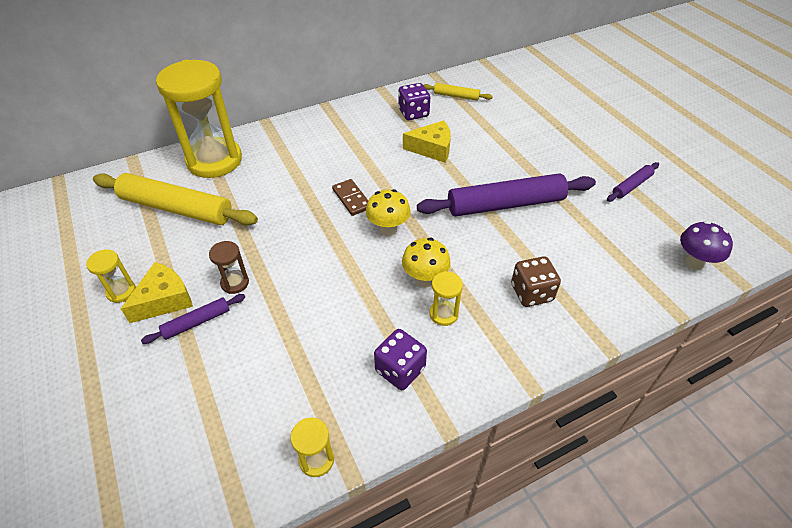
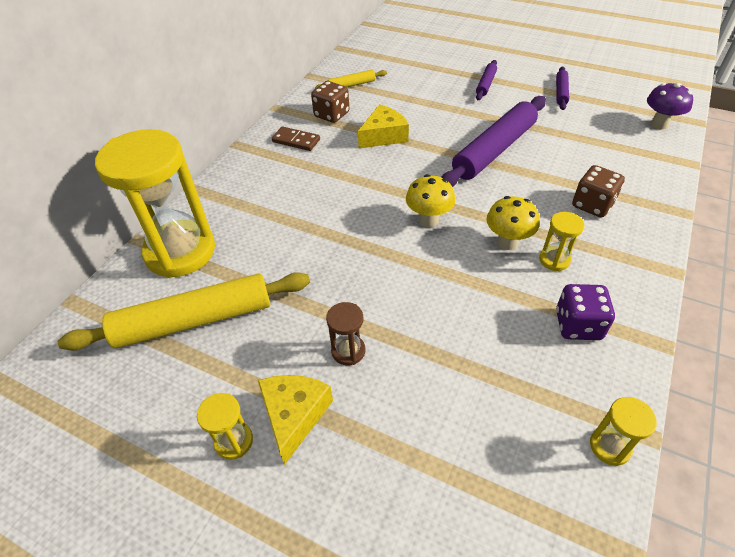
camera: 35 degrees left, 0 degrees up
(196, 322) = (356, 412): purple rolling pin -> purple rolling pin (486, 84)
(352, 199) = (365, 212): brown domino -> brown domino (296, 140)
(413, 113) = (331, 115): purple dice -> brown dice

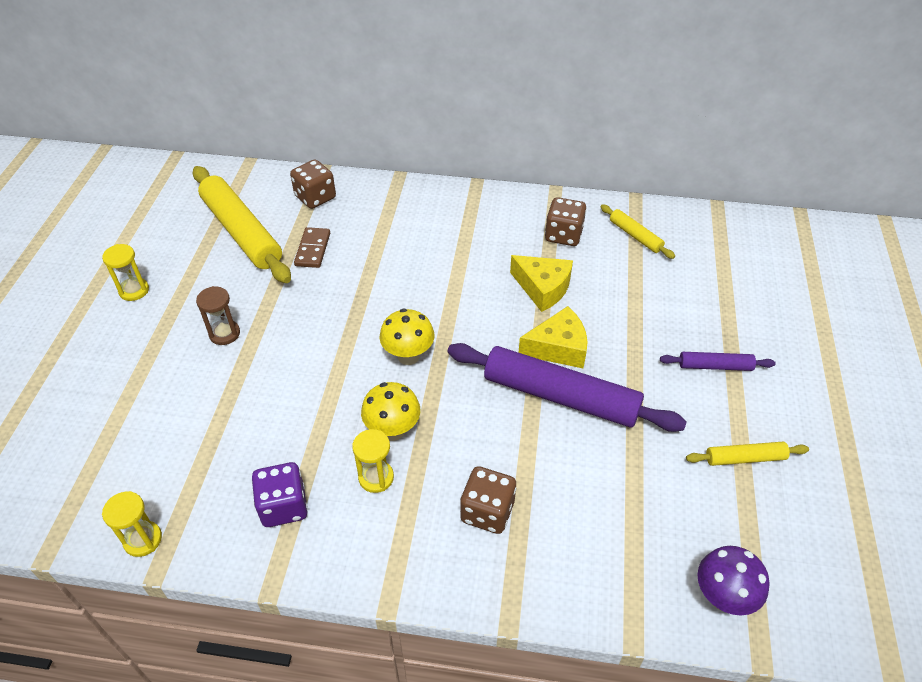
camera: 70 degrees right, 0 degrees up
(180, 252) = (315, 197): yellow hourglass -> brown dice
(294, 415) = (158, 317): yellow cheese -> yellow cheese (558, 348)
(296, 140) = (502, 221): brown domino -> brown domino (313, 249)
(561, 92) = (744, 458): purple rolling pin -> yellow rolling pin

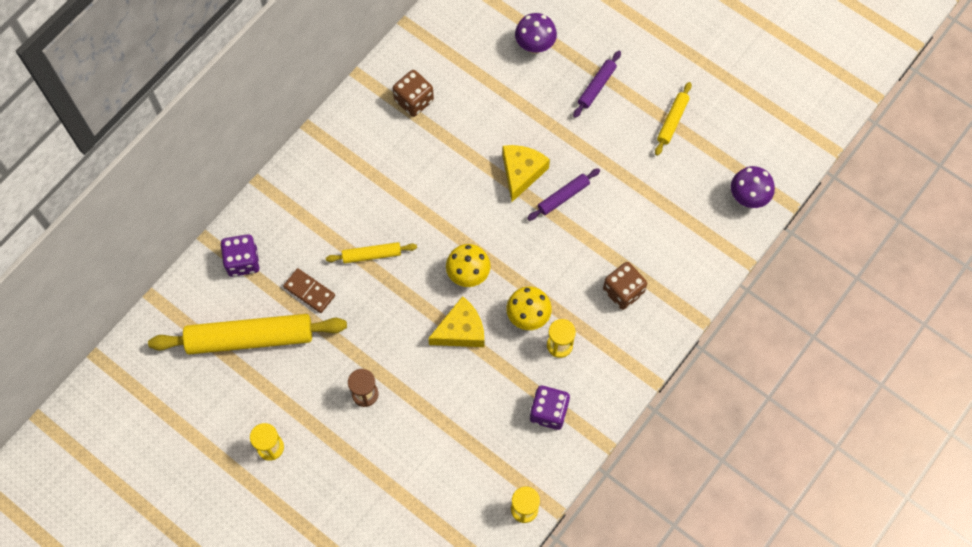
camera: 60 degrees left, 20 degrees up
(315, 197) = (243, 261): brown dice -> purple dice
(543, 288) = (459, 149): yellow cheese -> yellow cheese (461, 330)
(561, 396) = (563, 196): purple rolling pin -> purple rolling pin, size x0.48
(635, 236) = (447, 52): yellow rolling pin -> yellow rolling pin (372, 255)
(707, 295) = (535, 46): none -> purple mushroom

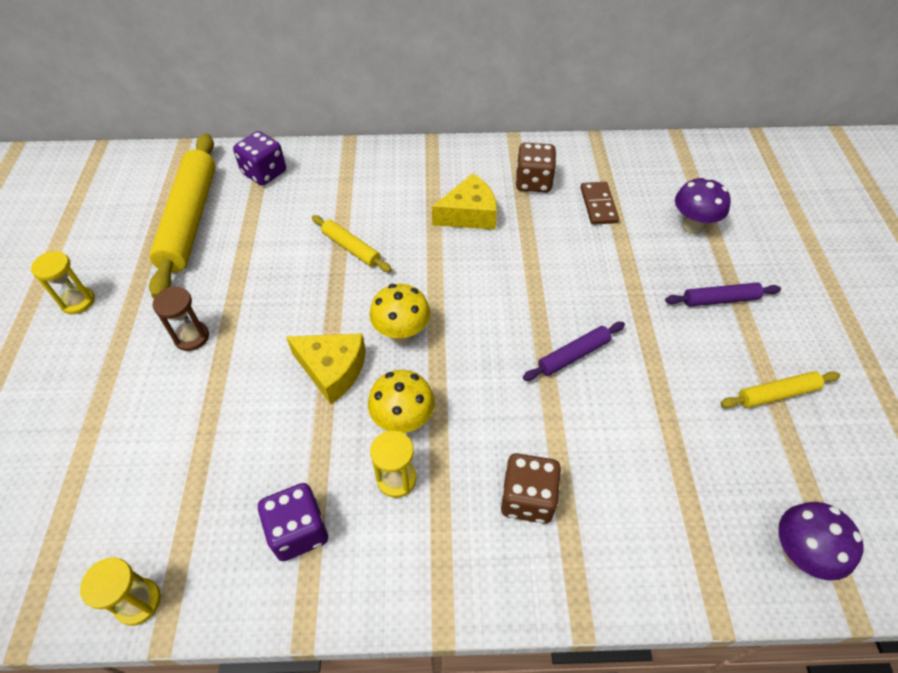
camera: 50 degrees right, 15 degrees down
(250, 338) = (190, 220): yellow rolling pin -> yellow rolling pin turned 45 degrees clockwise
(309, 291) = (273, 229): brown domino -> brown domino (598, 205)
(521, 173) = (558, 302): yellow cheese -> yellow cheese (469, 214)
(563, 196) = (573, 355): purple rolling pin -> purple rolling pin turned 45 degrees counterclockwise

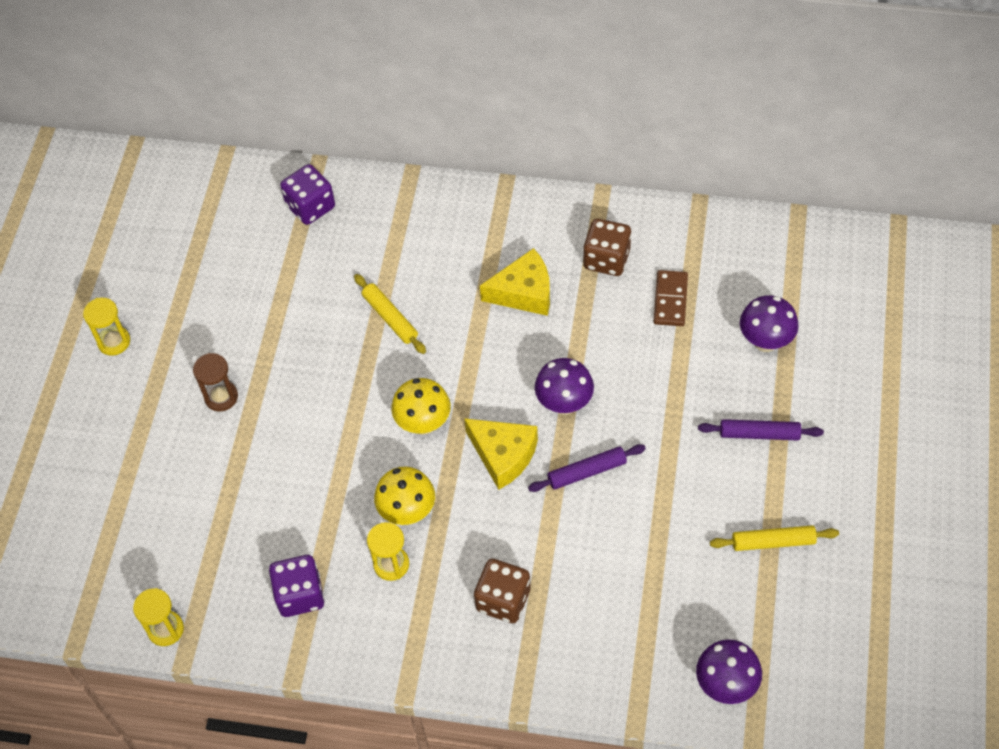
camera: 15 degrees right, 5 degrees up
(190, 220) = (227, 259): yellow rolling pin -> none
(332, 370) = (350, 451): yellow cheese -> yellow cheese (503, 455)
(532, 298) = (564, 404): none -> purple mushroom

